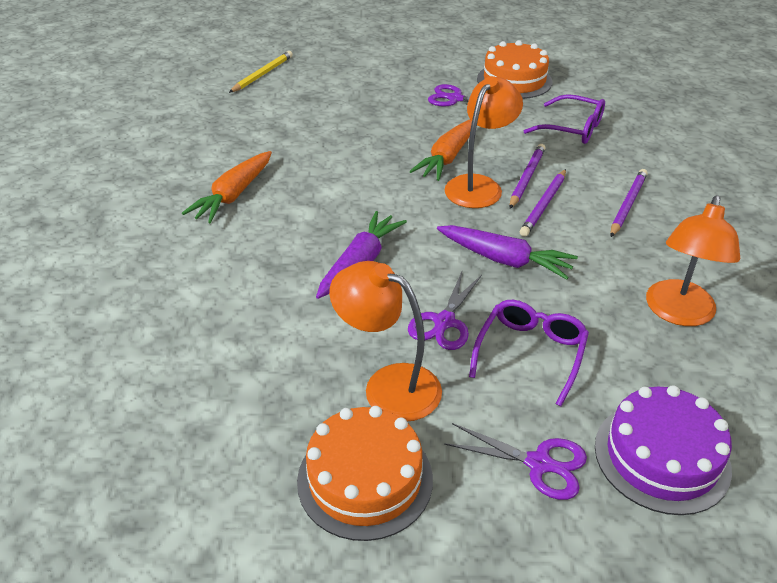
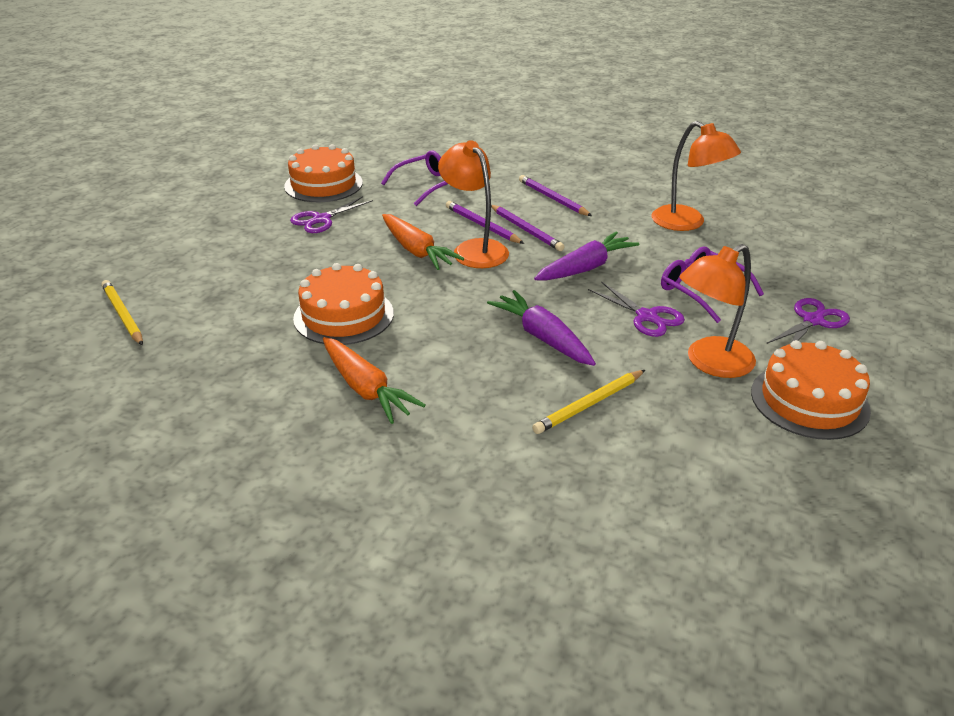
camera: 65 degrees left, 5 degrees down
(274, 316) = (589, 404): none -> yellow pencil
(322, 155) = (344, 315): none -> orange cake
(661, 457) = (818, 274): purple cake -> none

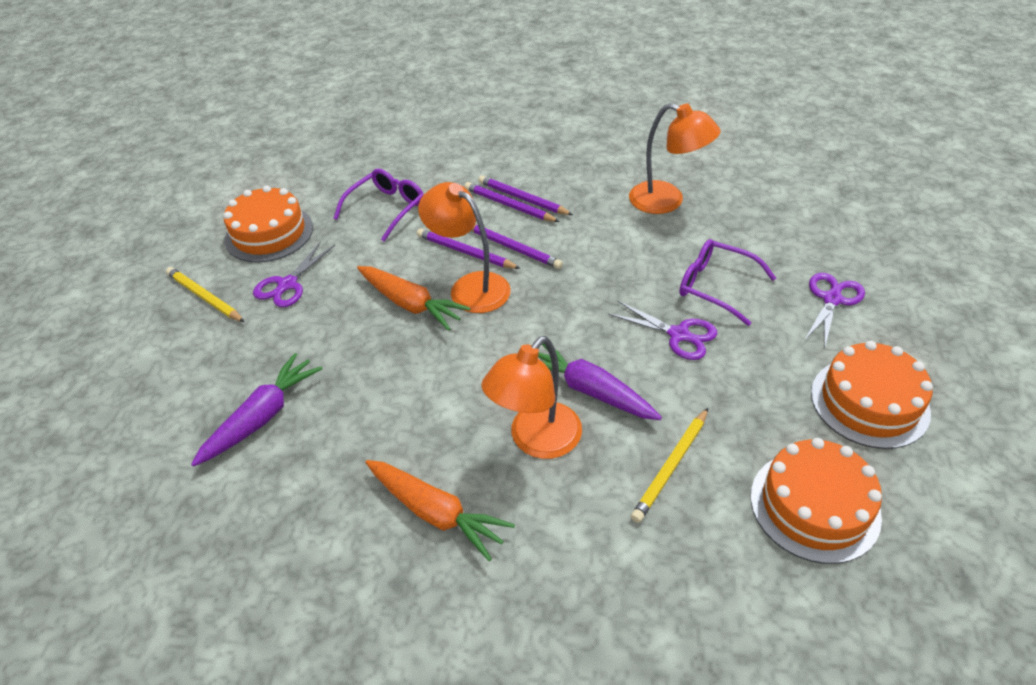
camera: 15 degrees left, 10 degrees up
(123, 315) = (112, 484): yellow pencil -> yellow pencil (205, 297)
(344, 315) = (369, 416): orange cake -> orange cake (814, 505)
(538, 201) = (509, 205): none -> purple pencil
(585, 268) = (593, 285): purple carrot -> purple carrot (262, 417)
(710, 363) = (762, 379): orange lamp -> orange lamp (536, 441)

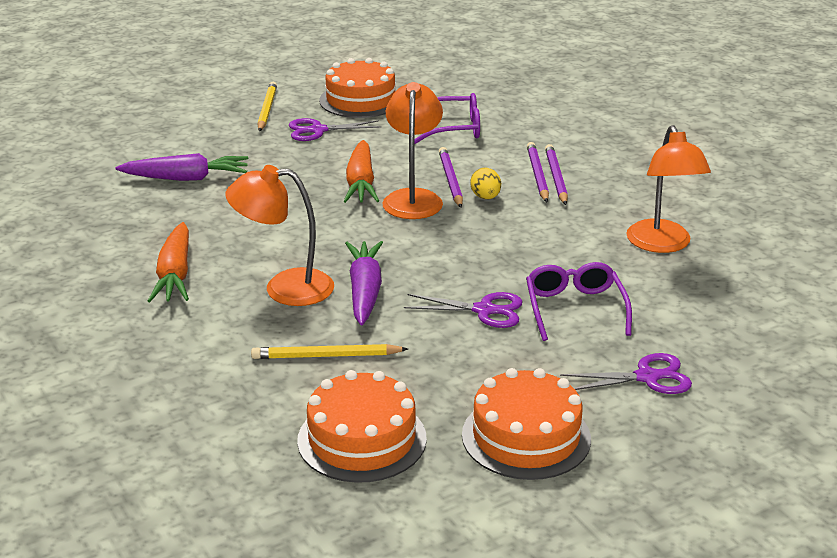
camera: 50 degrees right, 15 degrees down
(513, 248) = (485, 197): purple pencil -> yellow egg
(678, 334) = (484, 310): purple scissors -> purple scissors turned 75 degrees counterclockwise

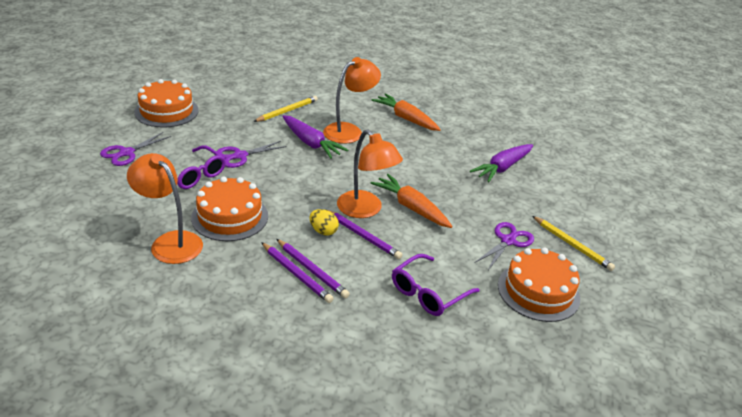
camera: 135 degrees right, 5 degrees up
(362, 439) = (233, 90): orange cake -> orange cake (230, 217)

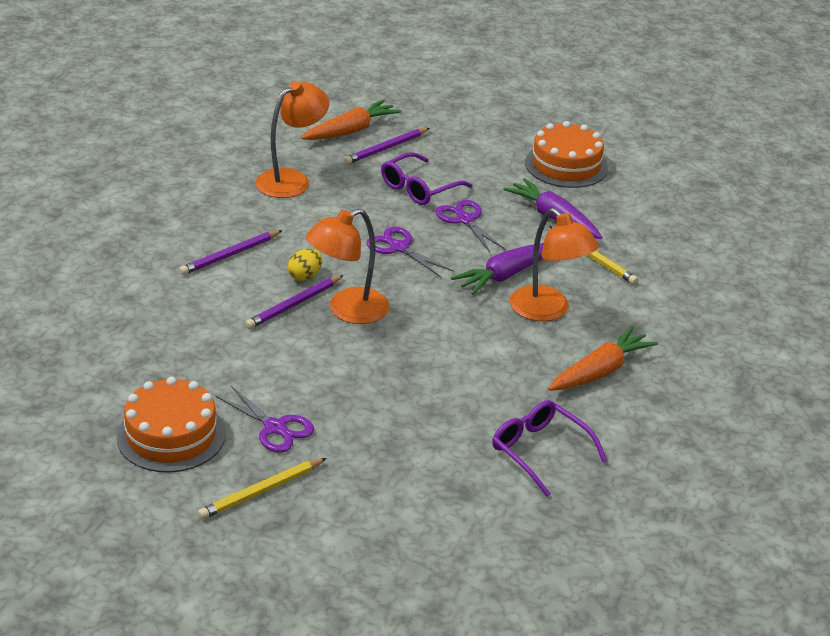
camera: 95 degrees right, 0 degrees up
(127, 153) = (461, 145): purple scissors -> purple scissors (399, 248)
(230, 217) = (335, 214): orange cake -> none
(312, 270) = (235, 265): purple pencil -> purple pencil (386, 148)
(411, 208) = (352, 350): orange carrot -> orange carrot (351, 131)
(428, 293) = (184, 344): purple glasses -> purple glasses (539, 451)
(502, 168) = (462, 457): purple carrot -> purple carrot (554, 218)

